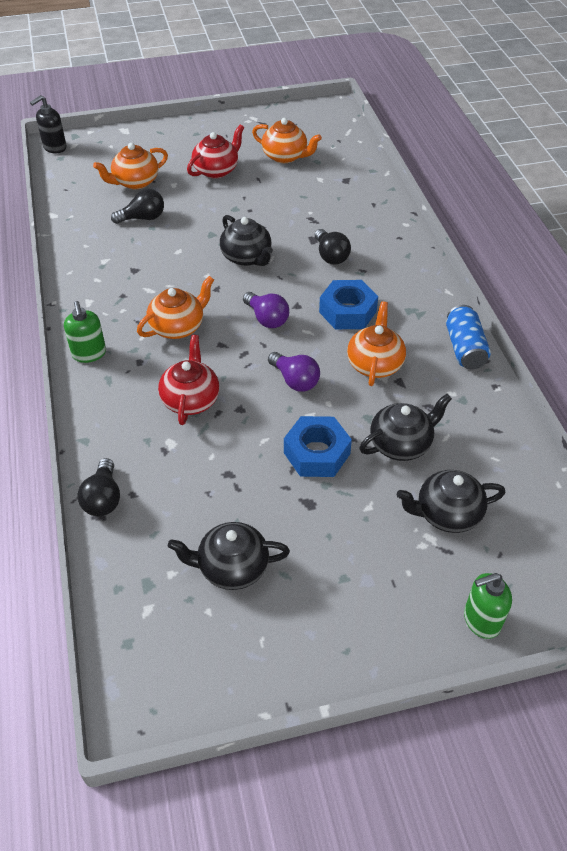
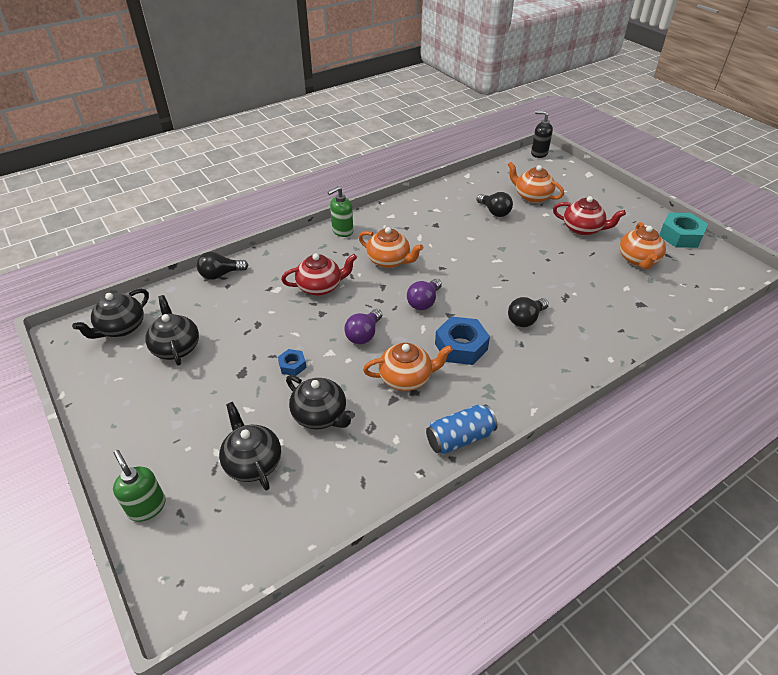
camera: 70 degrees right, 5 degrees down
(247, 257) = (488, 273): black teapot -> black teapot (121, 328)
(266, 119) = (680, 236): none -> turquoise nut
(316, 453) = (292, 365): blue nut -> blue nut, size x0.53

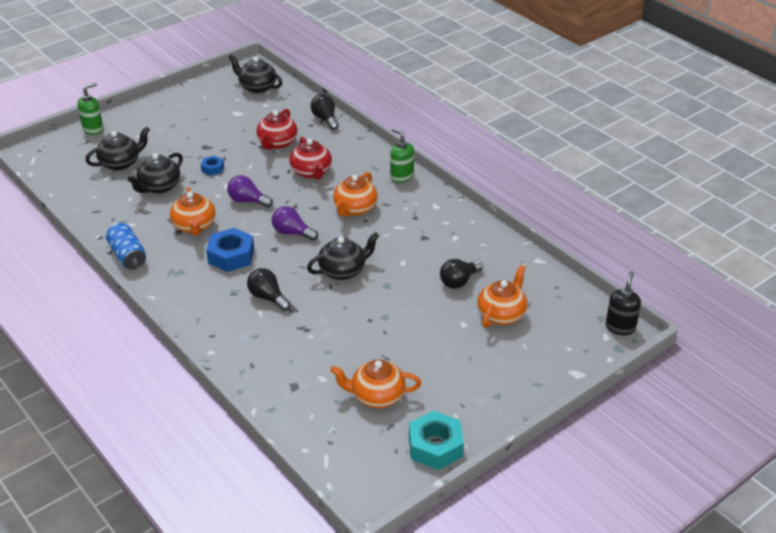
camera: 85 degrees right, 5 degrees down
(176, 347) = (235, 114): black teapot -> black teapot (343, 271)
(583, 229) = (435, 354): red teapot -> red teapot (277, 143)

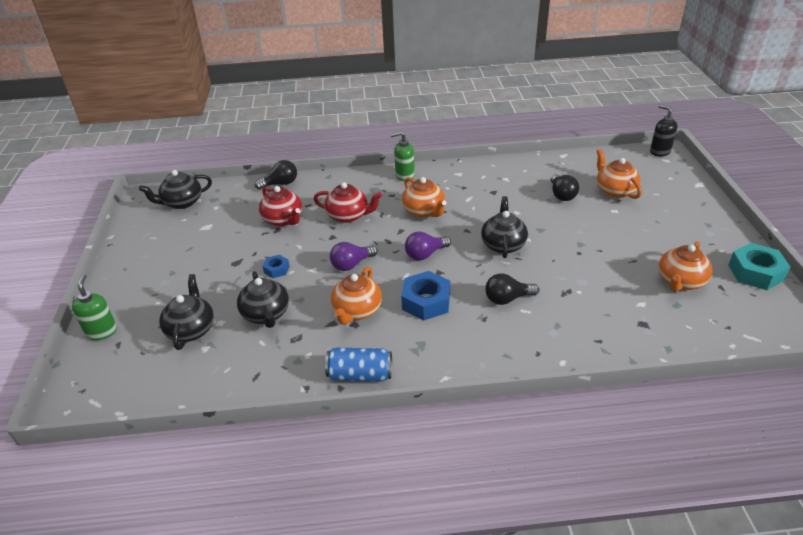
camera: 55 degrees left, 0 degrees up
(194, 226) = (357, 311): orange teapot -> orange teapot turned 90 degrees clockwise
(325, 119) = (280, 184): black light bulb -> black light bulb turned 150 degrees clockwise

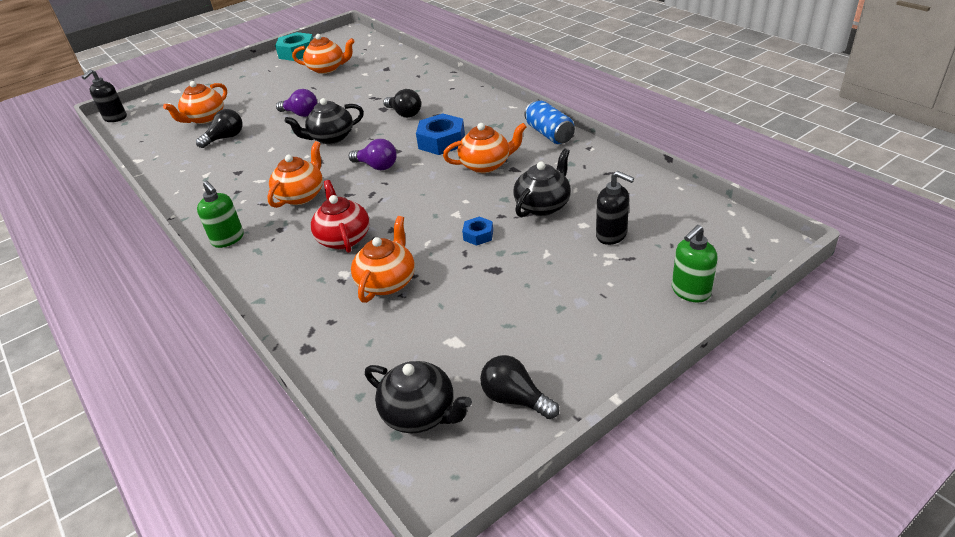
camera: 120 degrees left, 0 degrees up
(191, 329) = (611, 235): black teapot -> black soap dispenser
(280, 184) = (304, 335): black light bulb -> black light bulb (515, 399)
(283, 220) = (387, 282): red teapot -> orange teapot
(351, 264) = (427, 196): purple light bulb -> purple light bulb (301, 114)

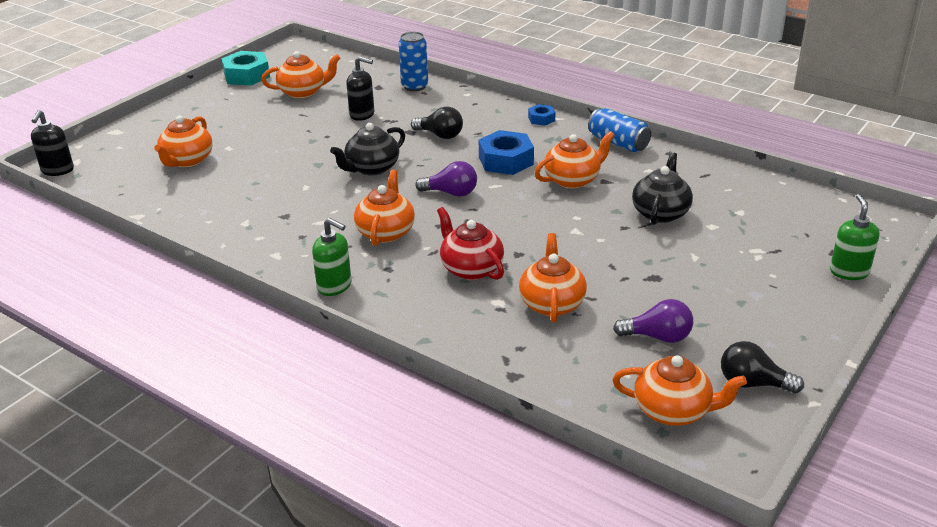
camera: 20 degrees left, 5 degrees down
(225, 138) = (236, 180): black light bulb -> none
(301, 114) = (312, 145): purple light bulb -> purple light bulb (658, 337)
(414, 70) = (415, 86): none -> blue can
(420, 413) = (673, 411): black teapot -> orange teapot
(478, 235) = (614, 248): blue nut -> blue nut (541, 119)
(611, 235) = (746, 232): black soap dispenser -> black soap dispenser (362, 115)
(690, 291) = (849, 272): green soap dispenser -> green soap dispenser turned 150 degrees clockwise

